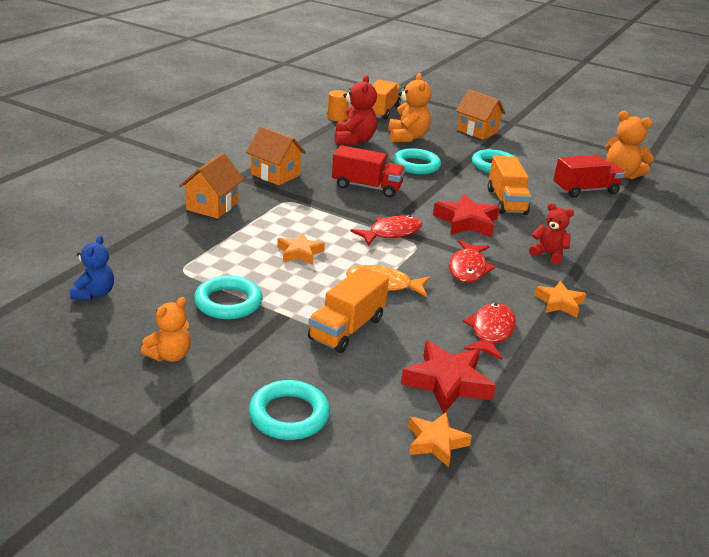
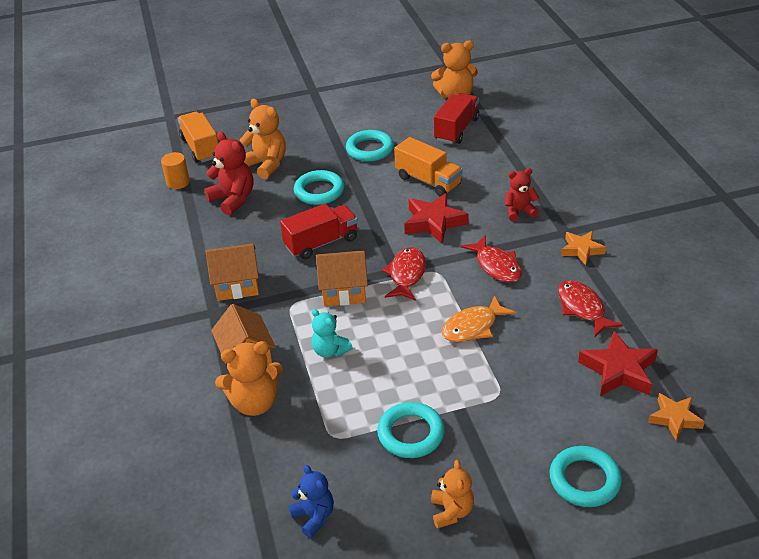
camera: 40 degrees left, 10 degrees up
(175, 226) = (255, 402): none -> orange teddy bear
(265, 234) = (330, 351): none -> turquoise teddy bear
(299, 253) = (381, 347): orange star -> none
(346, 329) = (510, 384): orange truck -> none
(477, 131) = (304, 119): orange house -> orange house (343, 292)

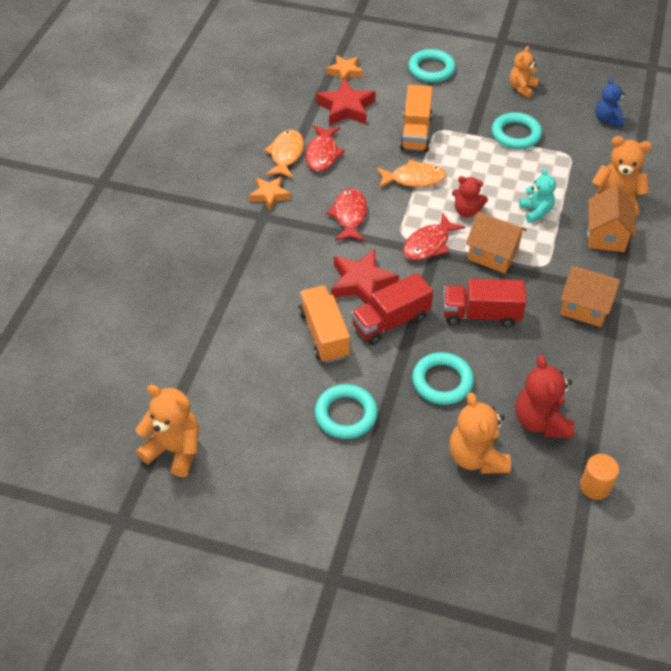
camera: 150 degrees left, 10 degrees up
(200, 148) = (543, 538): orange truck -> orange truck (415, 132)
(456, 129) = (229, 390): red truck -> red truck (390, 322)
(519, 211) = (277, 255): red teddy bear -> red teddy bear (467, 211)
(613, 291) = (286, 155): none -> orange fish

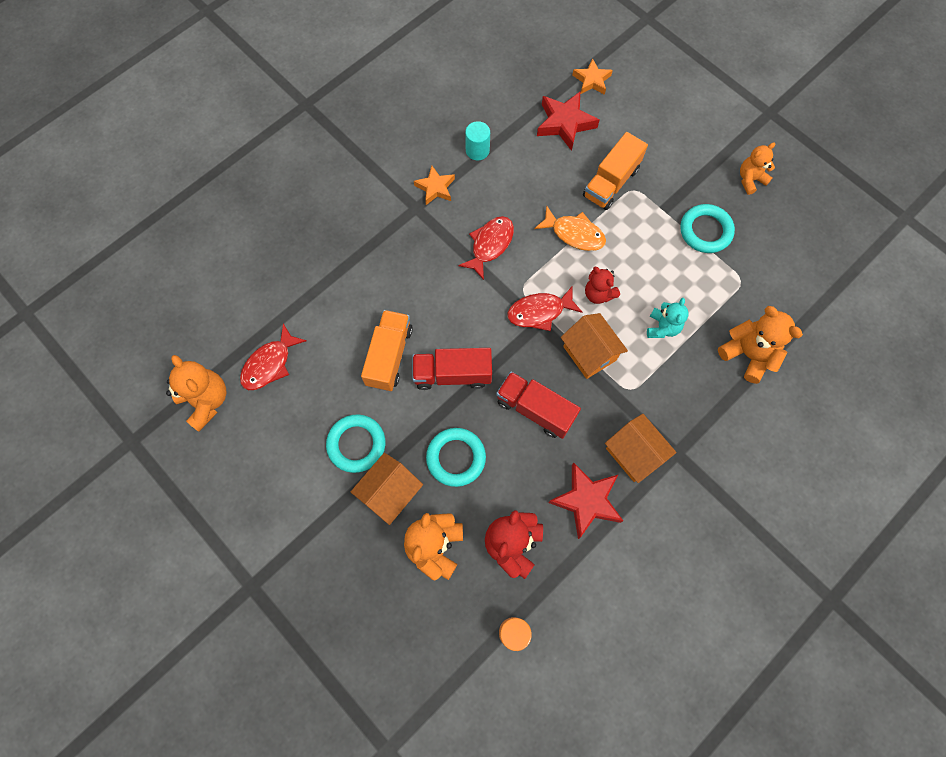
camera: 30 degrees right, 20 degrees up
(286, 155) = (477, 150): orange fish -> turquoise cylinder
(322, 154) = (510, 165): red fish -> red fish (270, 364)
(361, 283) = (454, 321): red star -> red star (586, 501)
(431, 69) = (676, 115): turquoise ring -> none
(606, 236) = (710, 388): orange house -> orange house (390, 492)
(608, 119) = (810, 258): blue teddy bear -> none

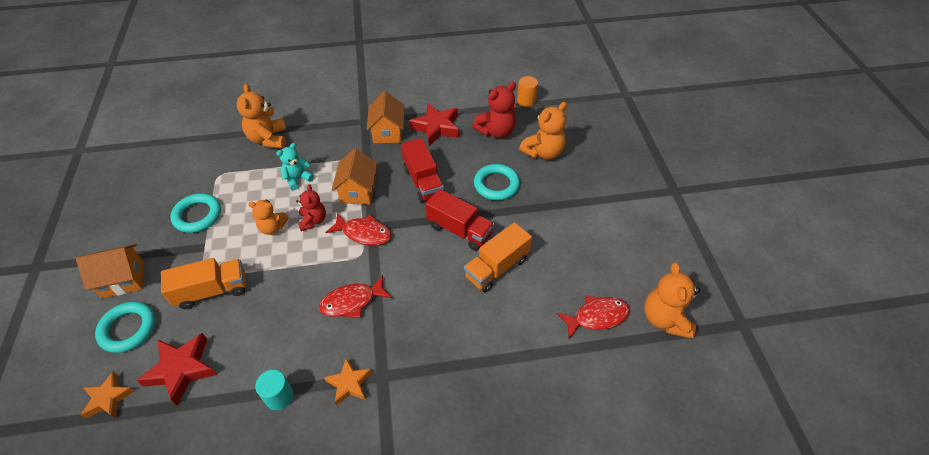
camera: 145 degrees left, 20 degrees down
(356, 444) = (559, 226): turquoise ring -> turquoise ring (128, 329)
(390, 492) = (553, 190): orange house -> orange house (123, 280)
(574, 234) = (283, 270): orange fish -> none
(750, 180) = (123, 229): orange teddy bear -> orange teddy bear (272, 228)

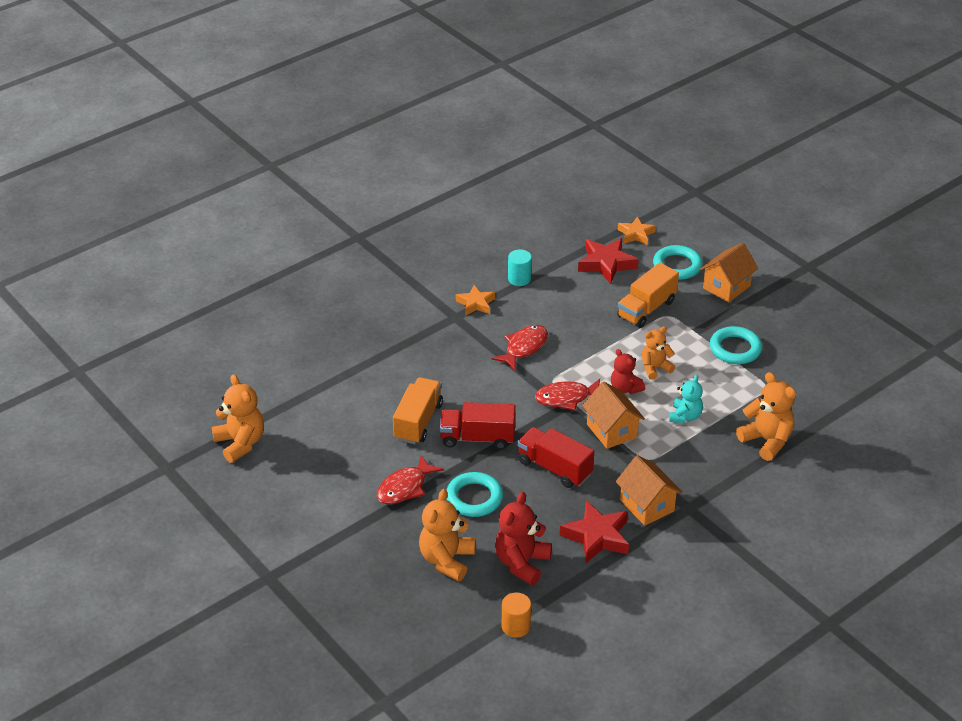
camera: 150 degrees right, 10 degrees down
(597, 317) = (303, 420): red fish -> red fish (405, 487)

